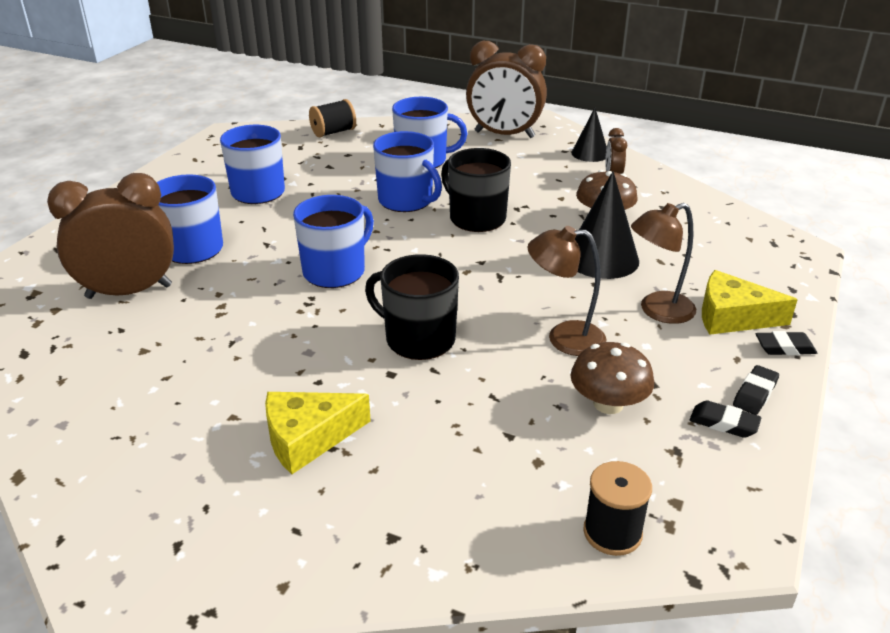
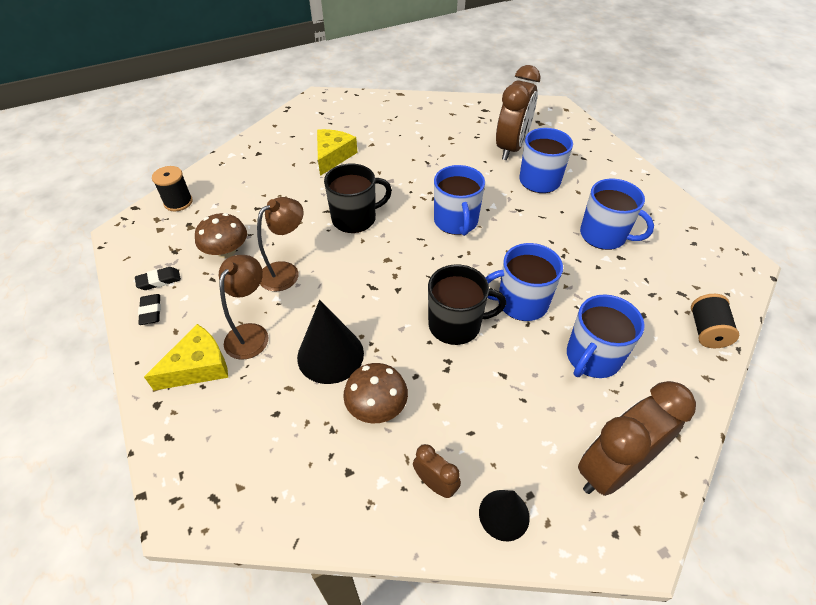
camera: 130 degrees right, 15 degrees up
(784, 348) = (148, 363): black eraser -> none

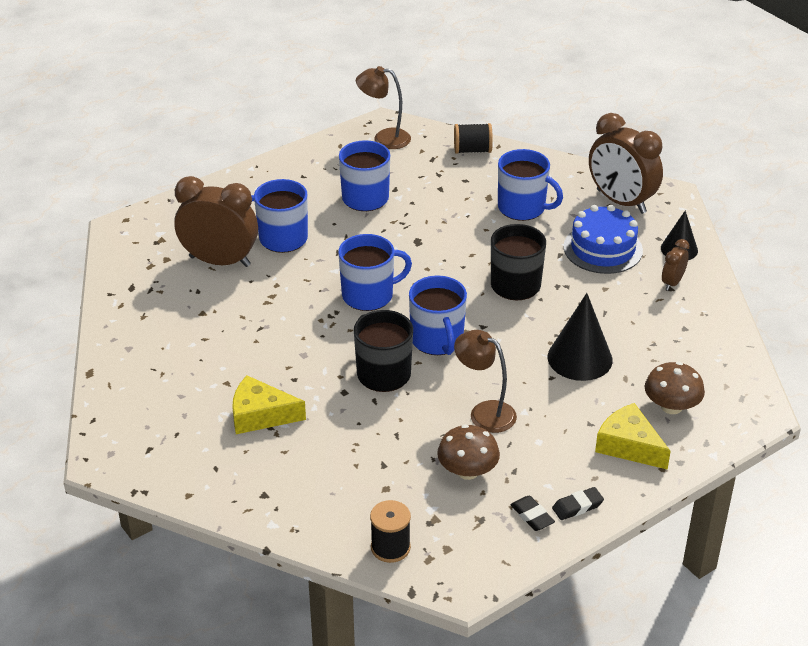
camera: 100 degrees left, 10 degrees down
(251, 333) = (576, 418): brown lamp -> brown lamp (384, 138)
(376, 406) = (621, 321): brown mushroom -> brown mushroom (671, 406)
(510, 421) = (603, 249): none -> blue cake
(521, 302) = (474, 247): blue mug -> blue mug (437, 340)

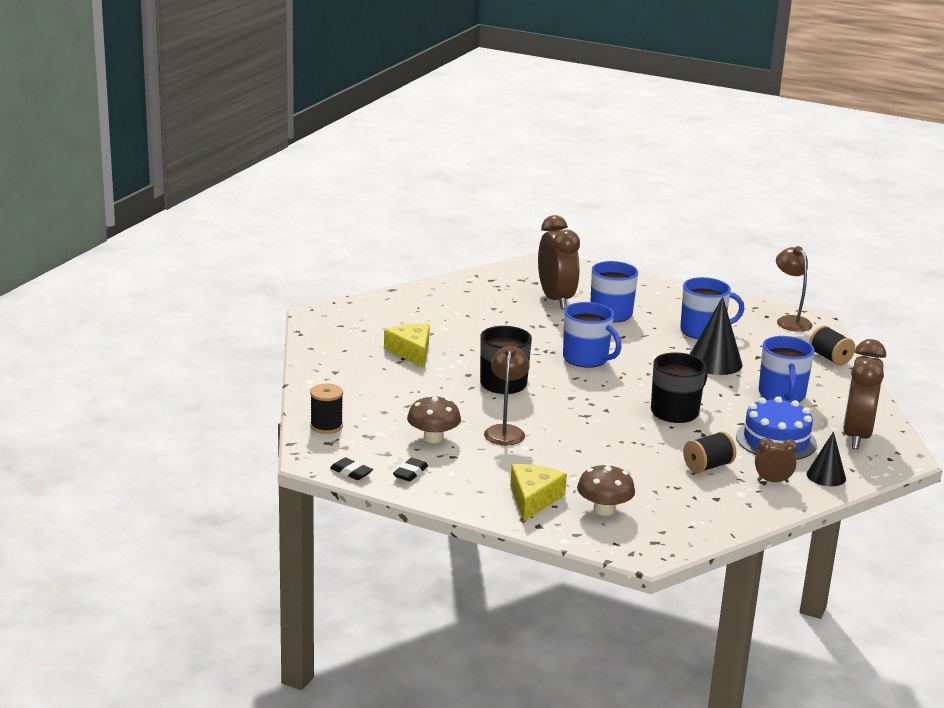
camera: 60 degrees right, 15 degrees down
(437, 340) = (567, 395): blue mug -> none
(577, 506) = (439, 490): black eraser -> black eraser (351, 472)
(579, 358) = (616, 457): black cone -> black cone (714, 362)
(626, 309) = (708, 466): none -> black spool

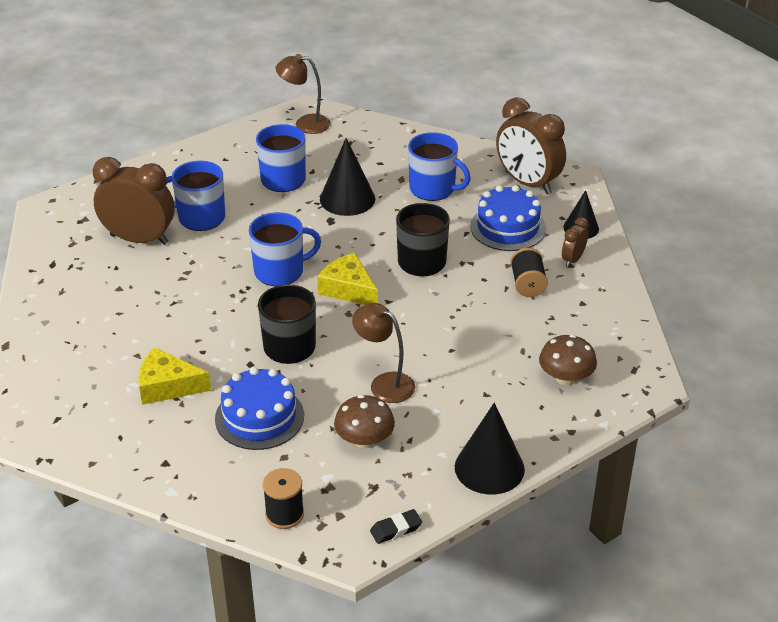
camera: 60 degrees left, 15 degrees up
(410, 473) = (424, 484): black eraser -> none
(415, 392) = (259, 417): none -> blue cake
(456, 497) = (489, 468): none -> black cone
(533, 499) = (522, 415): yellow cheese -> yellow cheese (348, 289)
(830, 358) = (388, 135): black spool -> none

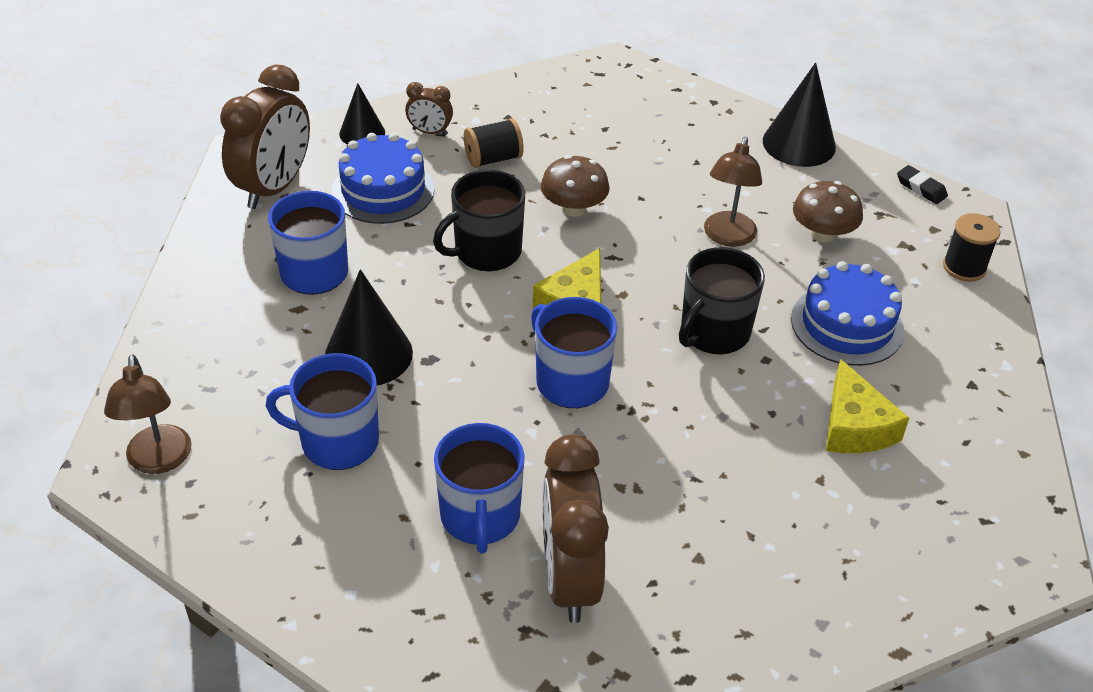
camera: 110 degrees left, 5 degrees up
(565, 378) = (638, 113): brown mushroom -> brown mushroom (573, 208)

